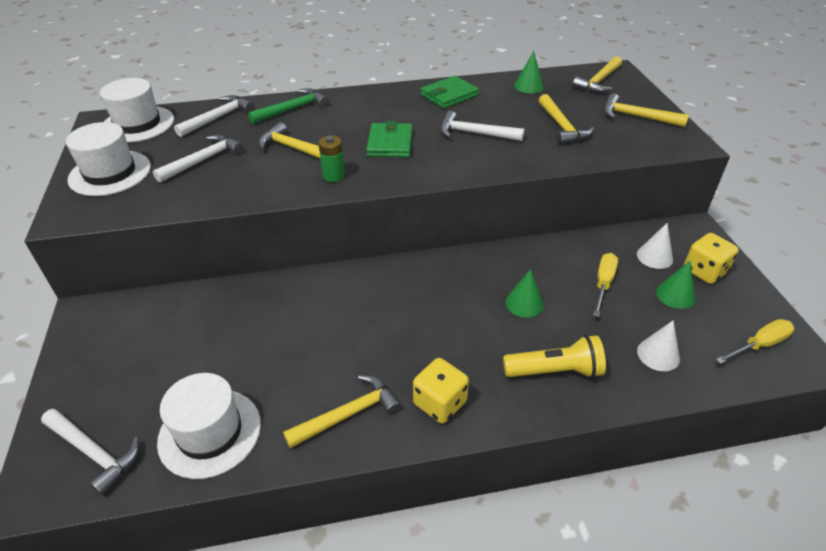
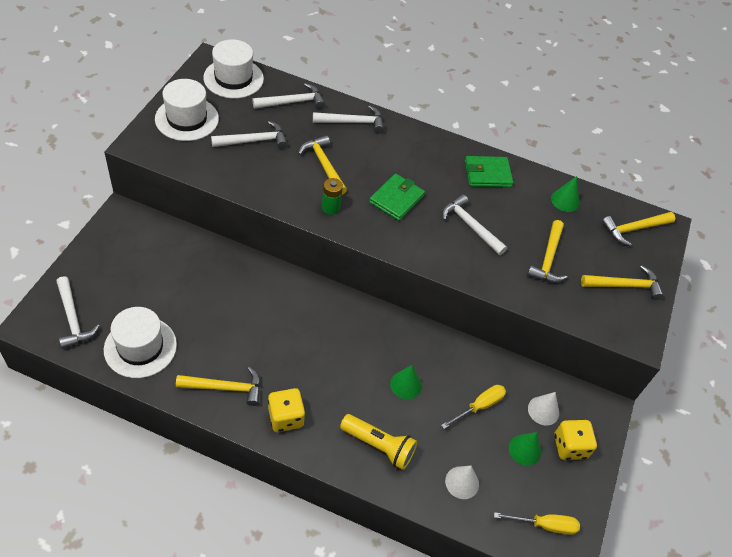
camera: 25 degrees right, 10 degrees up
(292, 109) = (352, 122): green hammer -> white hammer
(637, 117) = (624, 285): yellow hammer -> yellow hammer turned 120 degrees clockwise

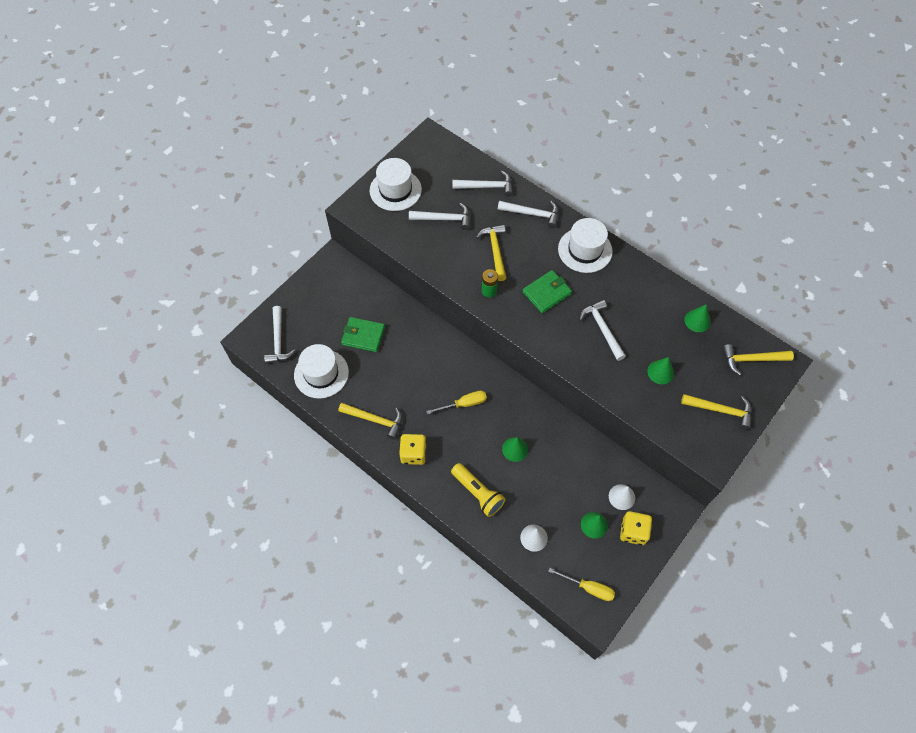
camera: 25 degrees right, 10 degrees up
(233, 78) = (443, 156): white hat -> white hat (585, 250)
(479, 406) = (569, 481): yellow screwdriver -> yellow screwdriver (464, 404)
(487, 174) = (635, 283): green wallet -> green wallet (363, 336)
(548, 259) = (660, 372): yellow hammer -> green cone

